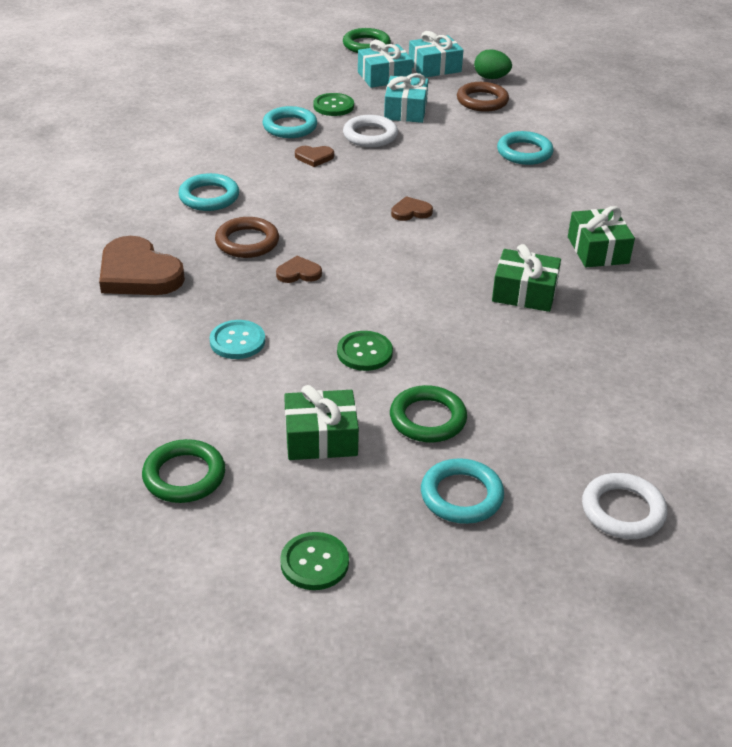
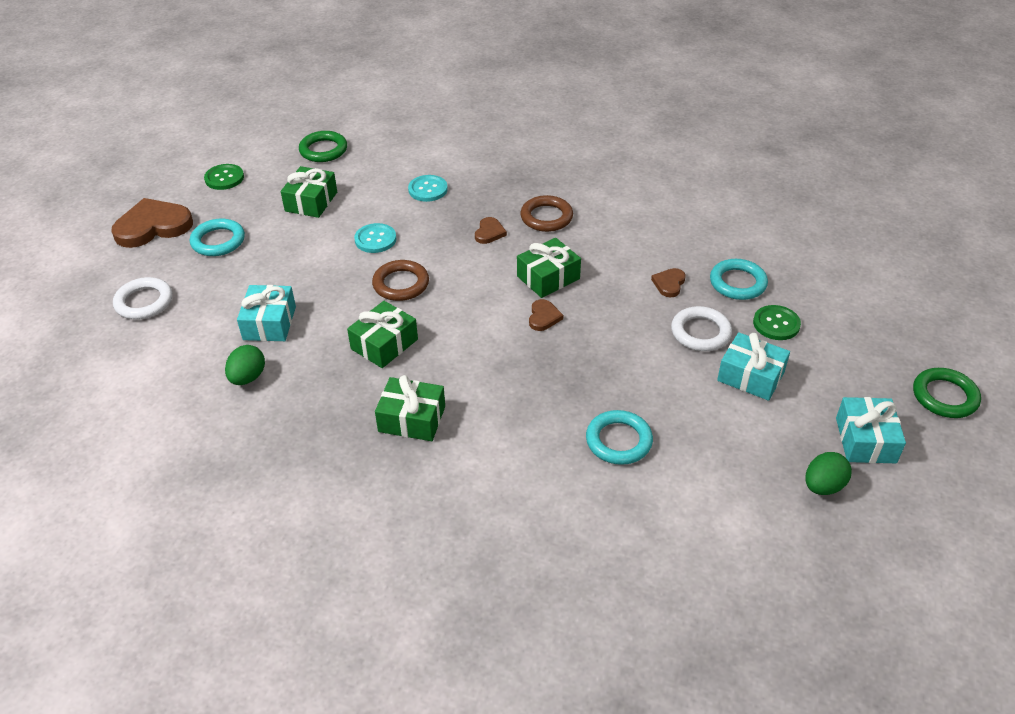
camera: 115 degrees right, 5 degrees up
(138, 273) = (533, 163): brown heart -> brown heart (153, 226)
(209, 197) = (625, 211): turquoise ring -> none
(350, 221) = (548, 277): none -> green gift
(364, 352) = (375, 239): green button -> turquoise button
(384, 77) = (844, 385): turquoise gift -> turquoise gift (269, 323)
(427, 419) = (290, 248): green ring -> none
(482, 101) = (758, 452): brown ring -> brown ring (401, 284)
(648, 366) = (248, 377): none -> green egg

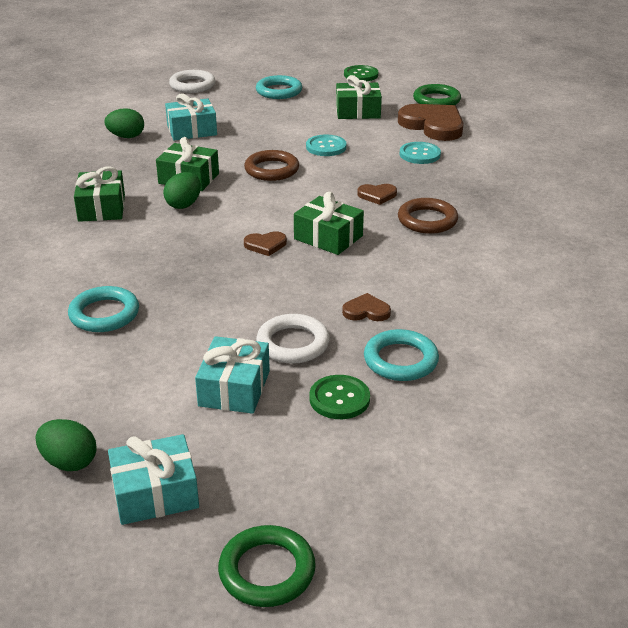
camera: 70 degrees right, 10 degrees down
(153, 226) = (280, 67): brown heart -> brown heart (433, 125)
(439, 357) = (184, 204): none -> green egg

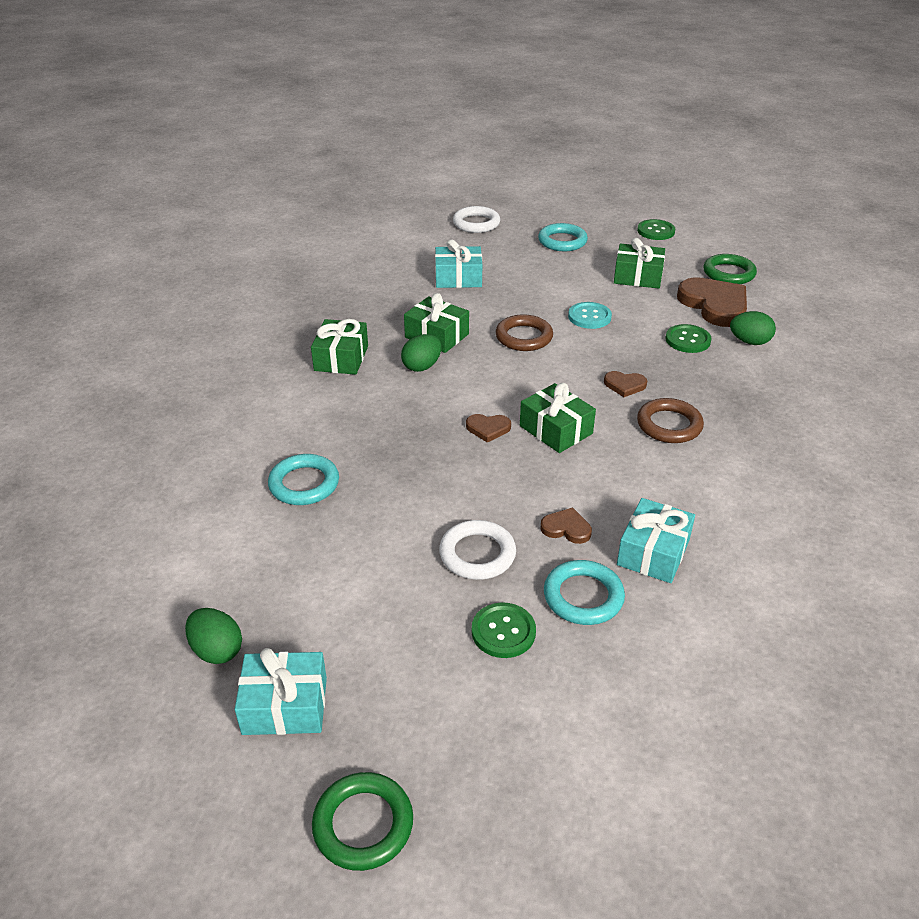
camera: 15 degrees right, 5 degrees up
(126, 137) = (391, 277): green egg -> green egg (749, 342)
(234, 388) = (401, 597): turquoise gift -> turquoise gift (653, 552)
(419, 154) = (687, 340): turquoise button -> green button

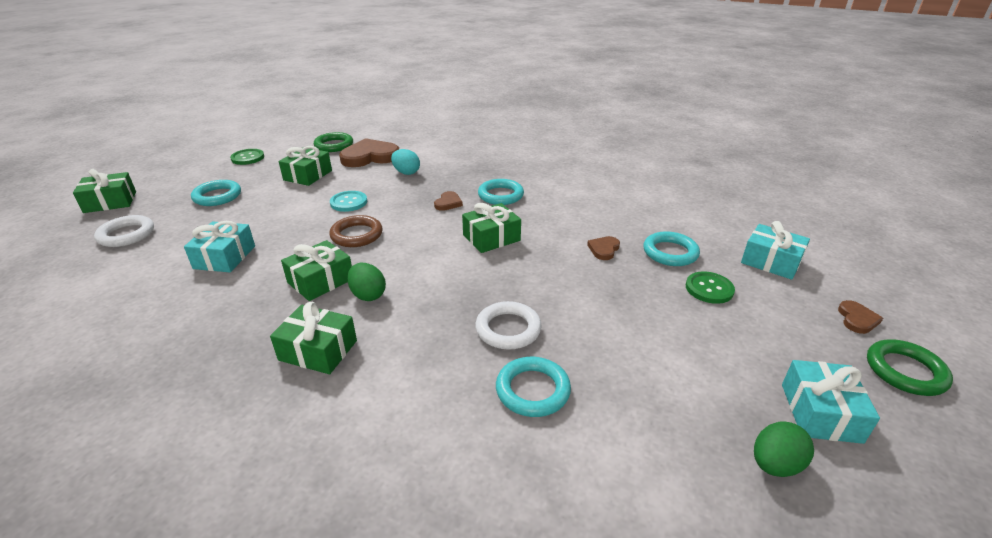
camera: 80 degrees left, 5 degrees down
(477, 554) = (631, 291): white ring -> white ring (508, 329)
(488, 428) = (479, 268): brown heart -> brown heart (857, 319)
(525, 197) = (110, 202): none -> green gift
(653, 552) = (627, 222): turquoise gift -> turquoise gift (771, 261)
(669, 425) = (500, 195): brown ring -> turquoise ring
(687, 340) = (406, 172): green button -> turquoise egg
(749, 342) = (421, 155): green egg -> none

